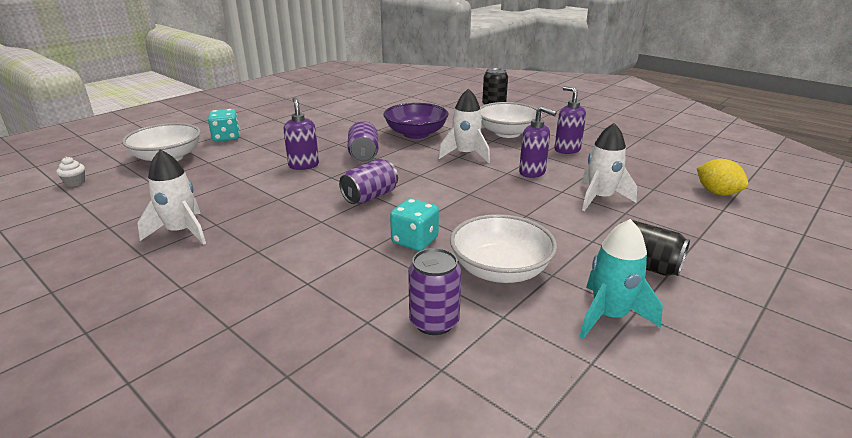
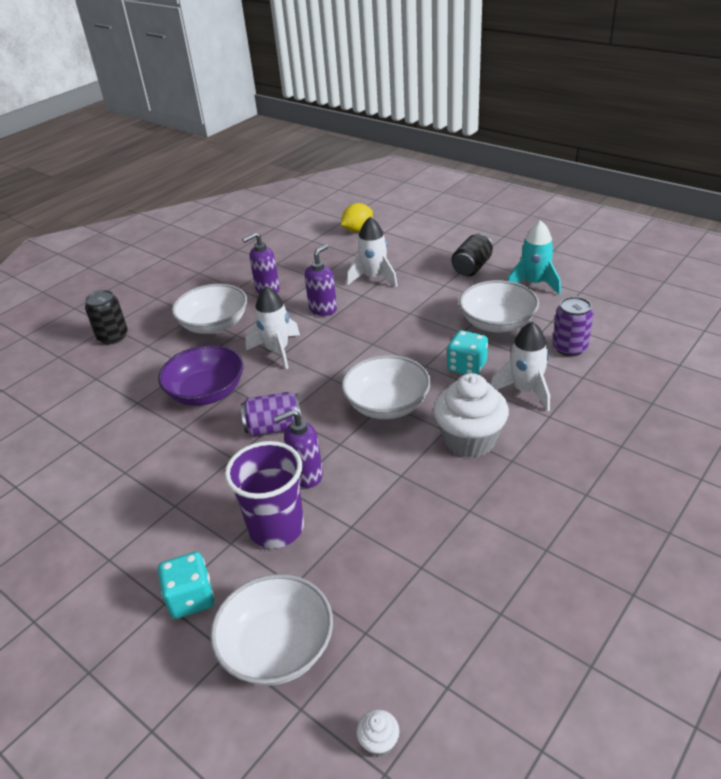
camera: 90 degrees left, 10 degrees up
(181, 232) = (493, 533): white rocket -> white rocket (525, 390)
(260, 157) = (276, 528): none -> purple cup
(299, 232) = (469, 440): none -> white cupcake
(370, 196) = (387, 405): purple can -> white bowl

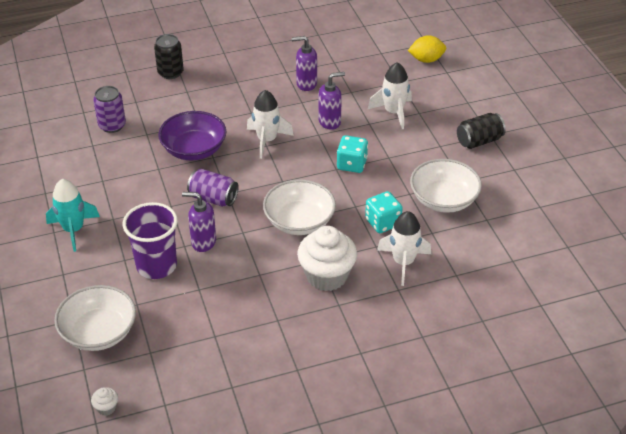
camera: 30 degrees right, 5 degrees up
(191, 598) = (78, 279): turquoise dice -> turquoise dice (352, 164)
(214, 325) = (243, 97): white bowl -> none
(534, 283) = (511, 180): turquoise rocket -> turquoise rocket (73, 230)
(569, 348) = (474, 248): purple can -> purple can (112, 125)

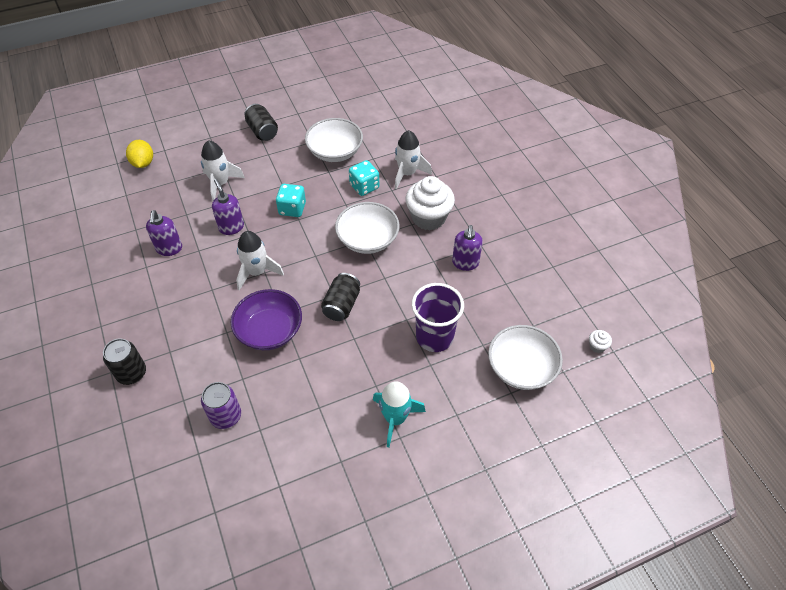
camera: 95 degrees left, 10 degrees up
(203, 242) = (400, 305): purple soap dispenser -> purple soap dispenser (465, 263)
(213, 198) = (341, 305): purple can -> black can

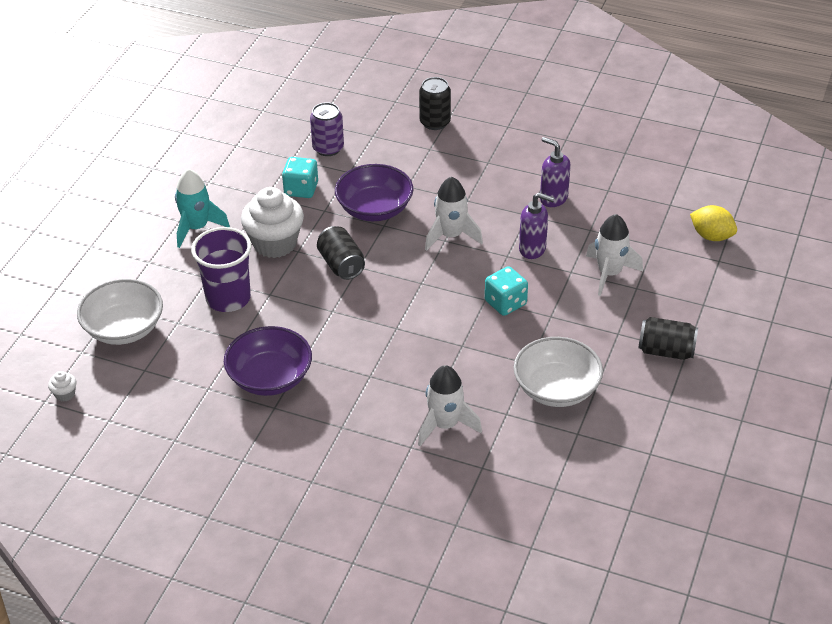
camera: 135 degrees right, 10 degrees down
(364, 186) = (470, 376): turquoise dice -> turquoise dice (301, 189)
(367, 239) = (393, 330): white bowl -> none
(428, 218) = (360, 394): white cupcake -> white cupcake (275, 243)
(465, 263) = (270, 378): purple soap dispenser -> purple bowl

